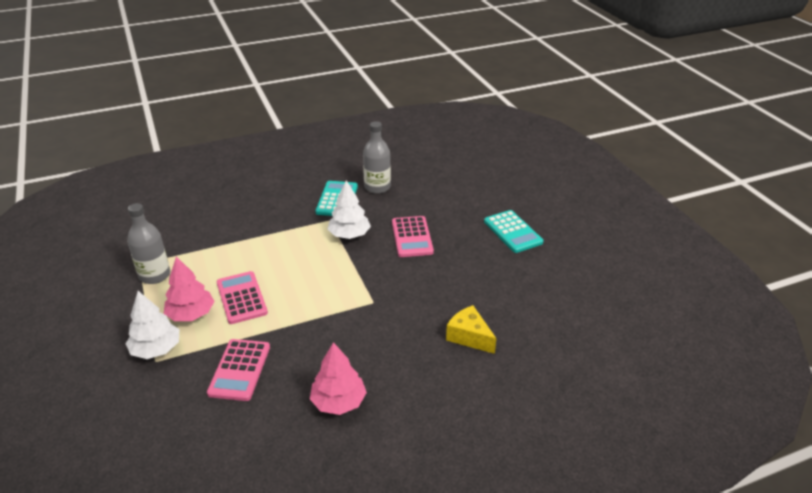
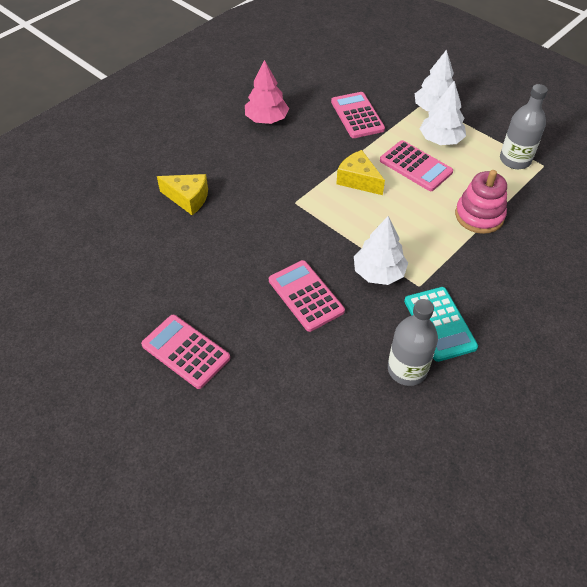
camera: 155 degrees right, 15 degrees up
(191, 314) = (441, 140): pink tree -> white tree
(238, 246) = (479, 216): none -> pink stacking toy
(303, 302) = (358, 180): none -> yellow cheese
(513, 232) = (185, 351): turquoise calculator -> pink calculator

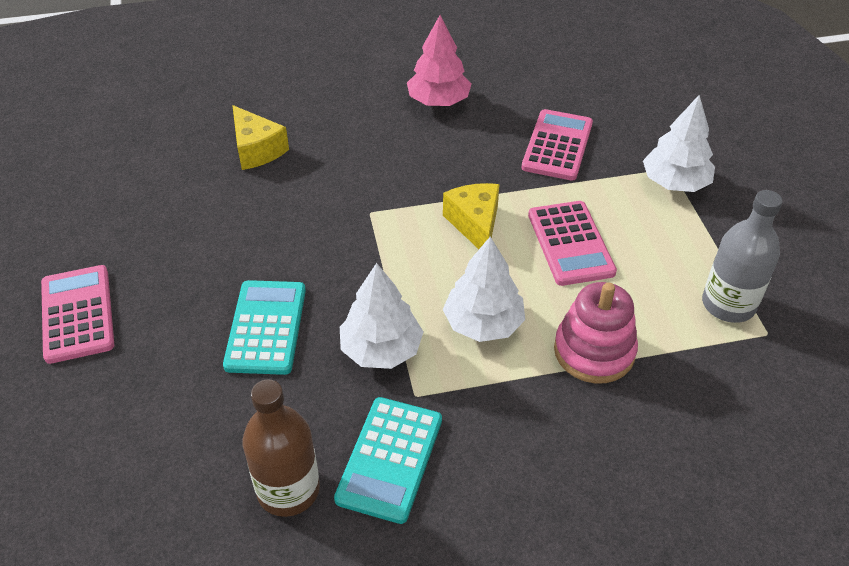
camera: 35 degrees right, 5 degrees down
(305, 296) = (266, 327): pink calculator -> turquoise calculator
(407, 369) = (288, 490): grey bottle -> brown bottle
(441, 140) = (642, 226): white tree -> white tree (483, 323)

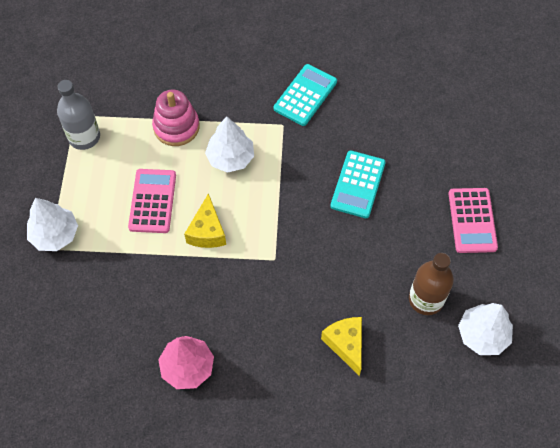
camera: 165 degrees left, 15 degrees up
(288, 490) = (358, 92): brown bottle -> brown bottle (426, 299)
(381, 349) = (294, 155): white tree -> white tree (482, 335)
(557, 145) = (117, 291): pink calculator -> none

